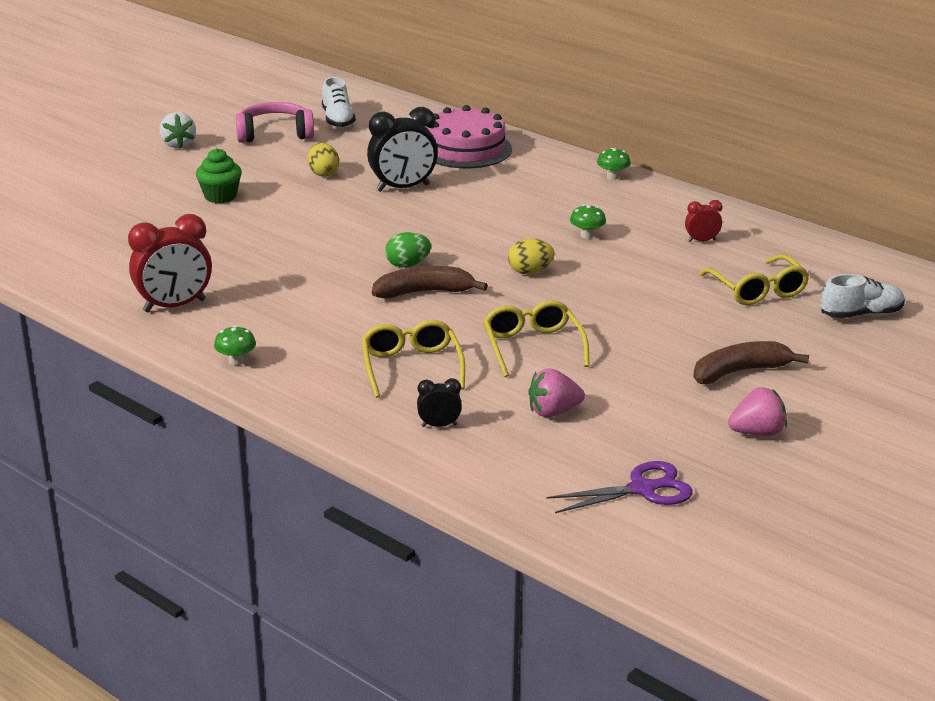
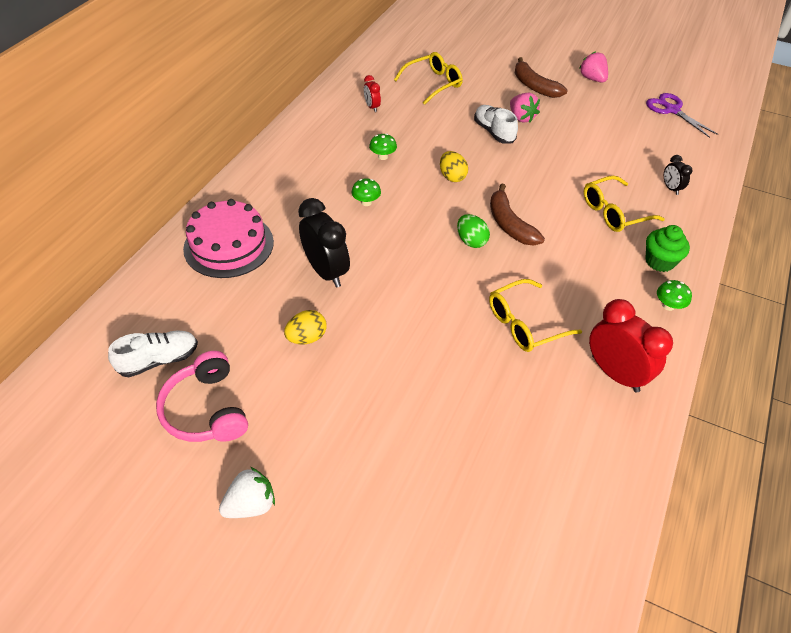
camera: 105 degrees left, 20 degrees up
(220, 196) = (385, 410): green cupcake -> green cupcake (659, 261)
(532, 347) = (554, 163): yellow glasses -> yellow glasses (524, 324)
(553, 412) = (623, 146): pink strawberry -> pink strawberry (521, 117)
(612, 177) = (273, 154): green mushroom -> green mushroom (366, 202)
(861, 314) = (445, 50): white shoe -> white shoe (493, 132)

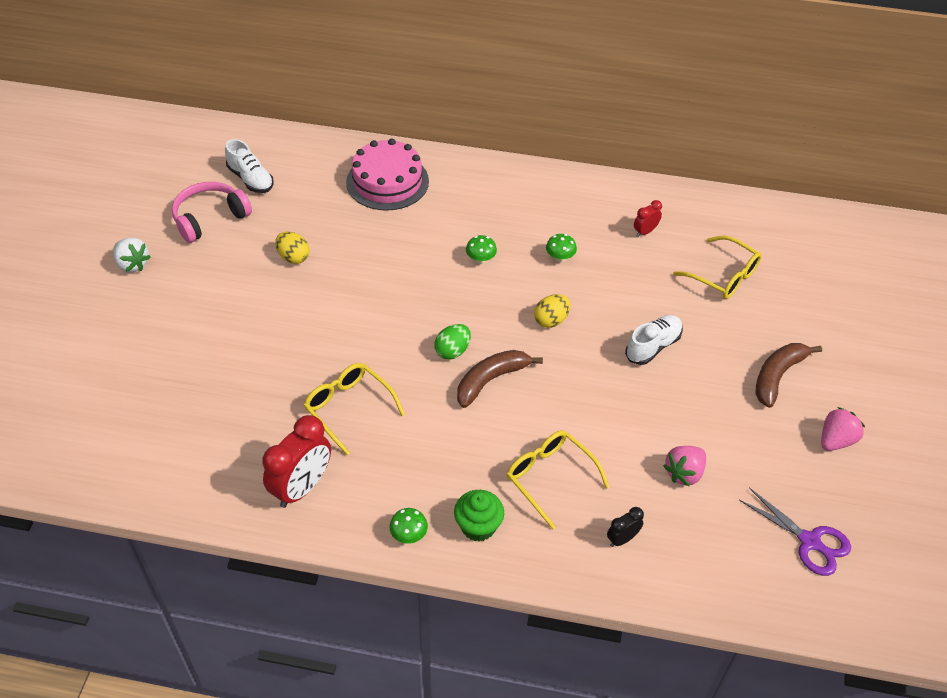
camera: 75 degrees right, 0 degrees up
(326, 272) = (374, 252): black clock -> none
(521, 117) = (697, 370): pink strawberry -> pink strawberry (684, 473)
(672, 110) = (809, 541): purple scissors -> purple scissors turned 90 degrees clockwise

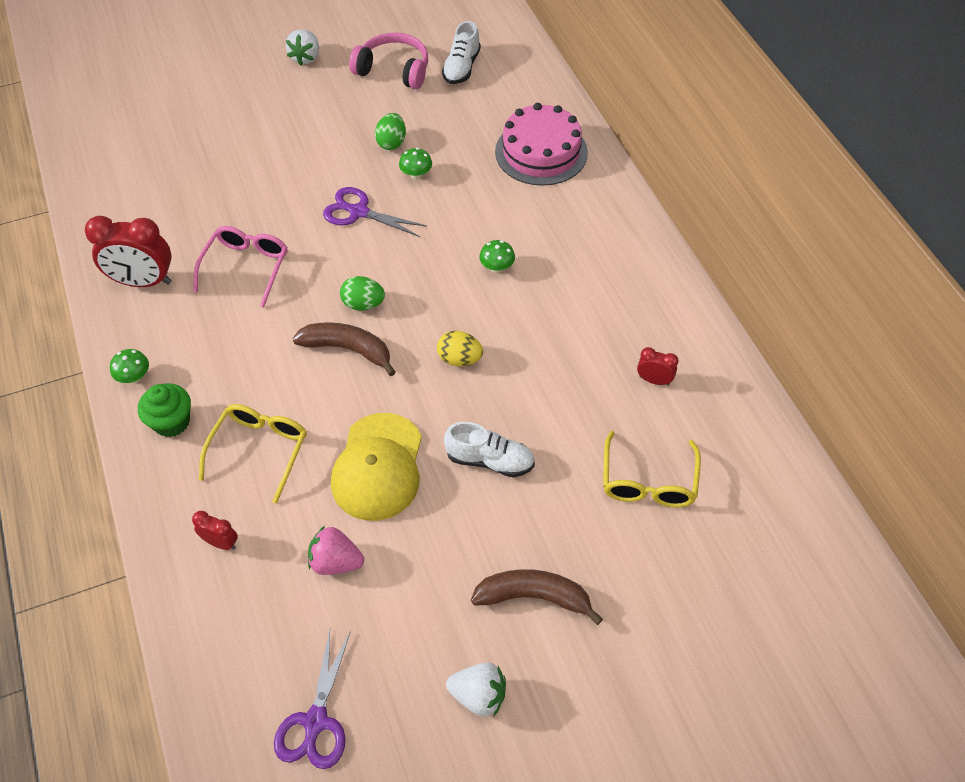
camera: 60 degrees right, 5 degrees up
(293, 257) = (391, 143): yellow egg -> green egg
(348, 408) = (246, 267): yellow glasses -> pink glasses
(352, 311) = (359, 212): none -> purple scissors
(560, 258) = (552, 326): green mushroom -> green mushroom (416, 175)
(616, 411) = (378, 467): none -> yellow cap
(622, 539) = (221, 543): black clock -> red clock
(836, 440) = (478, 695): pink strawberry -> white strawberry

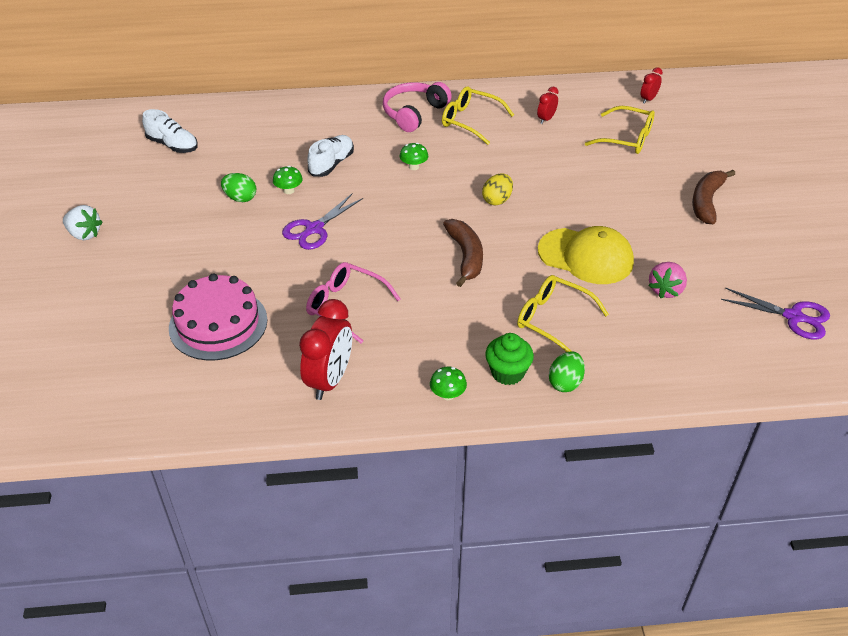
camera: 75 degrees left, 10 degrees down
(221, 543) = (638, 352): red clock -> red clock (648, 99)
(348, 349) = (465, 256): brown banana -> brown banana turned 135 degrees clockwise
(363, 304) = (421, 241): green egg -> green egg (565, 382)
(393, 70) = (146, 183): pink headphones -> pink headphones (414, 113)
(478, 695) = (776, 238): white strawberry -> none
(490, 460) = (593, 201): white shoe -> white shoe (331, 164)
(541, 152) = (302, 124): pink cake -> pink cake (218, 324)
(614, 301) = (470, 121): none -> yellow glasses

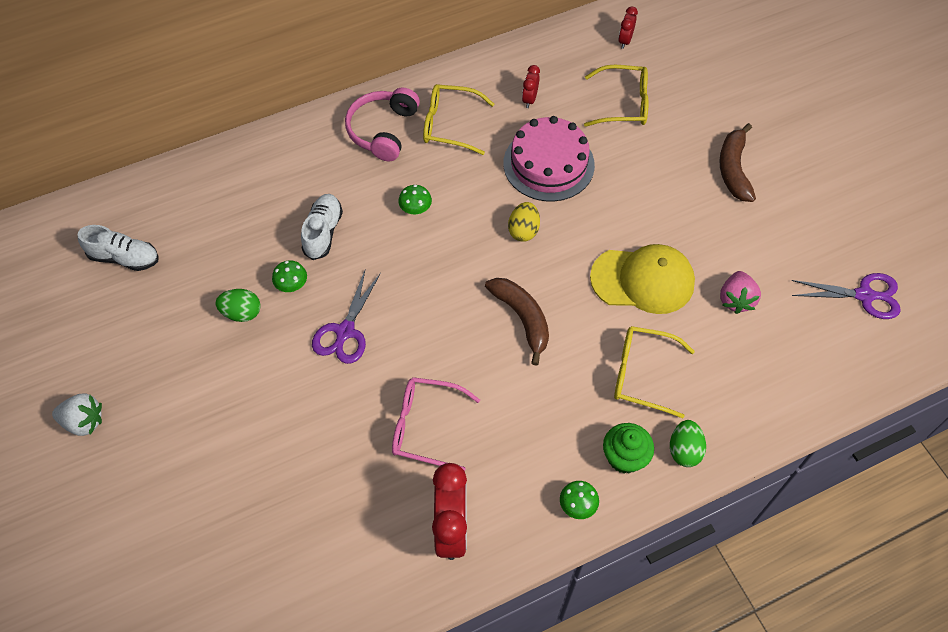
camera: 20 degrees left, 15 degrees up
(218, 324) = (299, 496): pink cake -> pink cake (548, 164)

